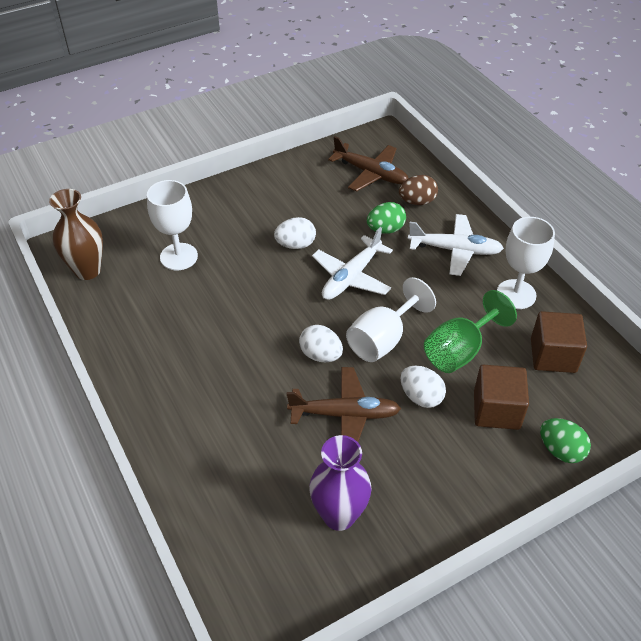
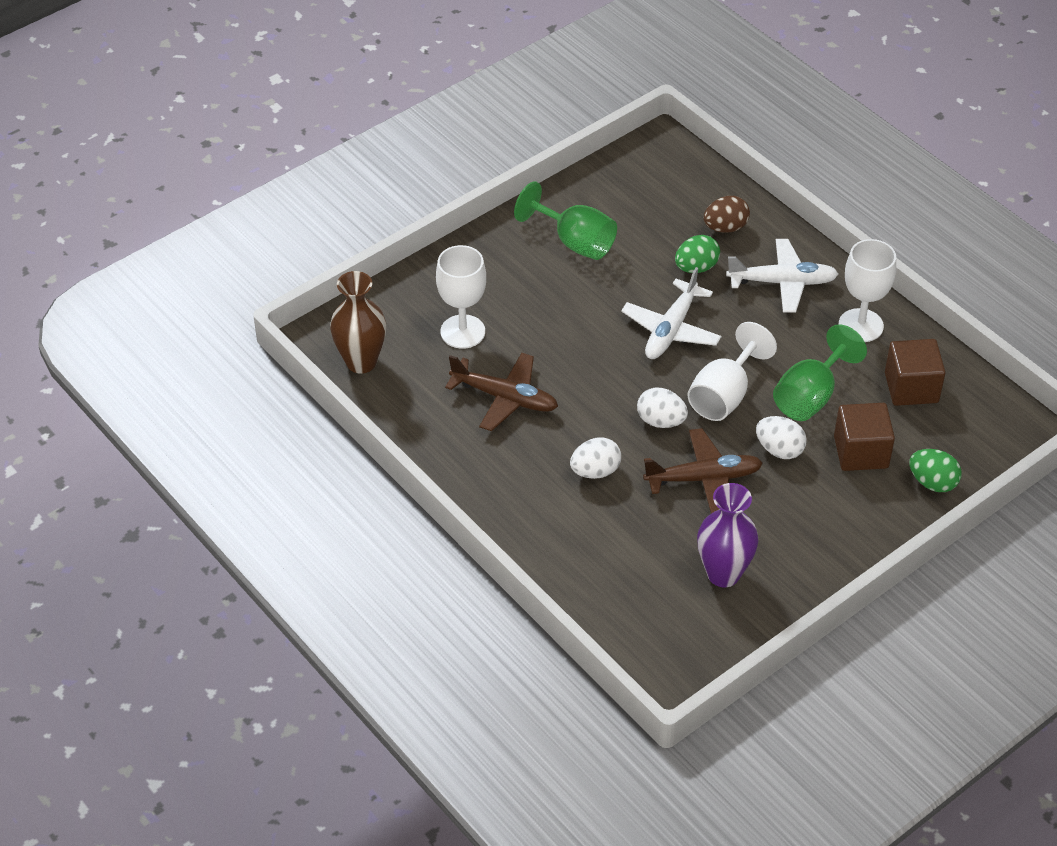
camera: 10 degrees left, 0 degrees up
(293, 198) = (575, 242): none -> green goblet
(295, 245) = (595, 300): white egg -> white egg (595, 471)
(370, 173) = (660, 197): brown plane -> brown plane (504, 398)

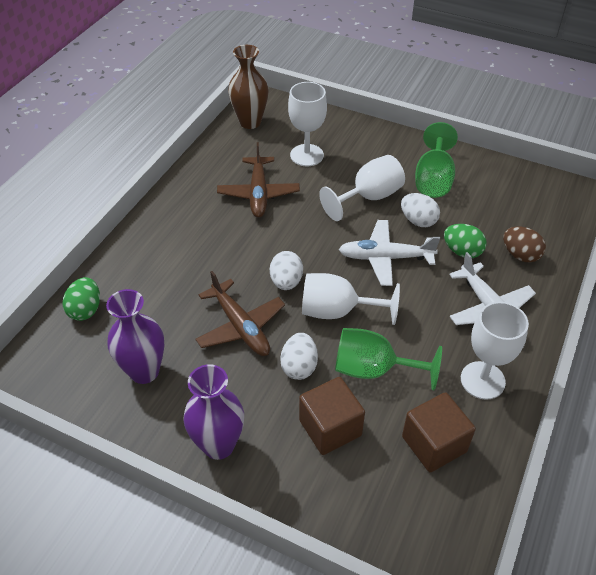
camera: 65 degrees right, 0 degrees up
(570, 306) = (369, 197): none -> white goblet
(595, 471) = (215, 261): white egg -> white egg (418, 221)
(841, 539) = (218, 445): none -> purple vase
(932, 482) = (325, 500): green egg -> green egg (85, 310)

